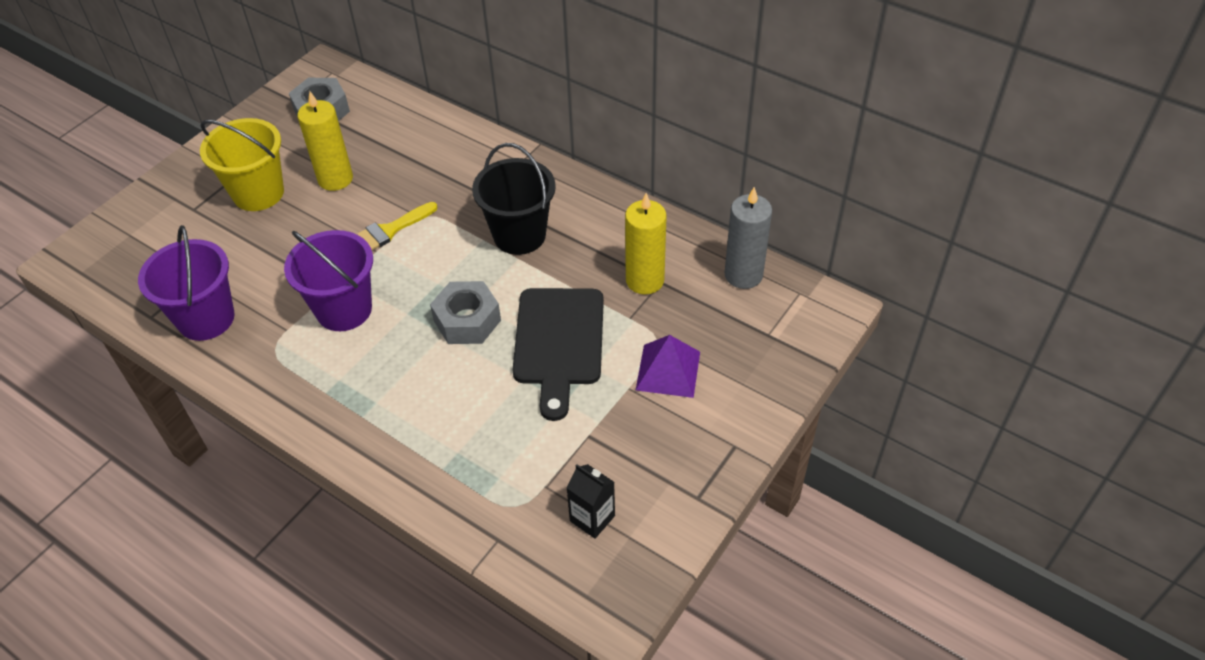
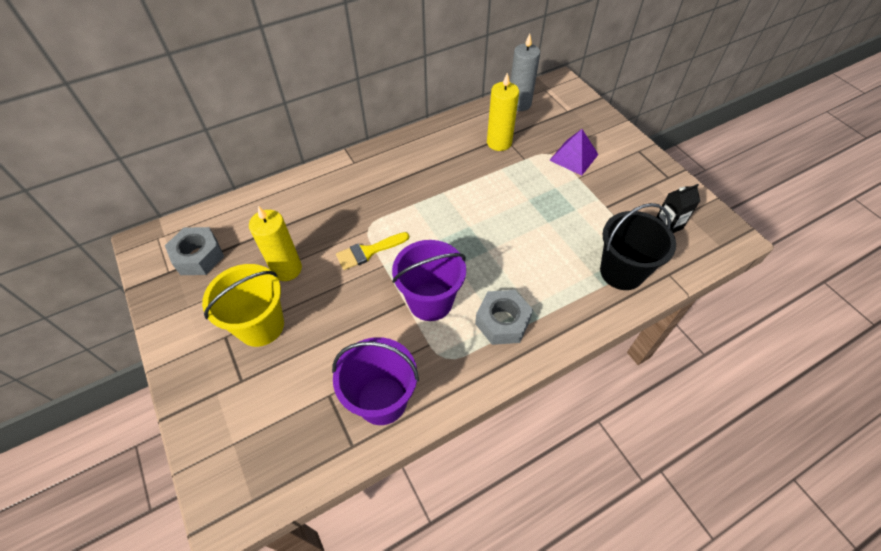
camera: 65 degrees left, 5 degrees up
(389, 231) = (368, 252): yellow brush -> yellow brush turned 75 degrees clockwise
(467, 320) = (483, 234): grey nut -> grey nut (502, 322)
(519, 235) = (422, 185): black bucket -> black bucket (621, 272)
(559, 342) = (527, 196): black cutting board -> none

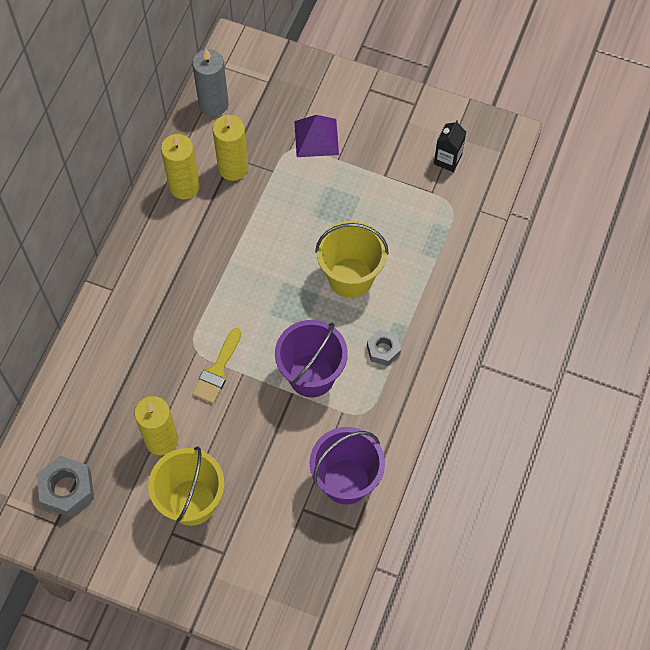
camera: 40 degrees left, 10 degrees up
(457, 135) = (184, 186): none -> yellow candle
(502, 322) = (383, 350): grey nut -> grey nut, size x0.63
(521, 255) = (350, 277): none -> yellow bucket
(621, 272) = (441, 235): black bucket -> none

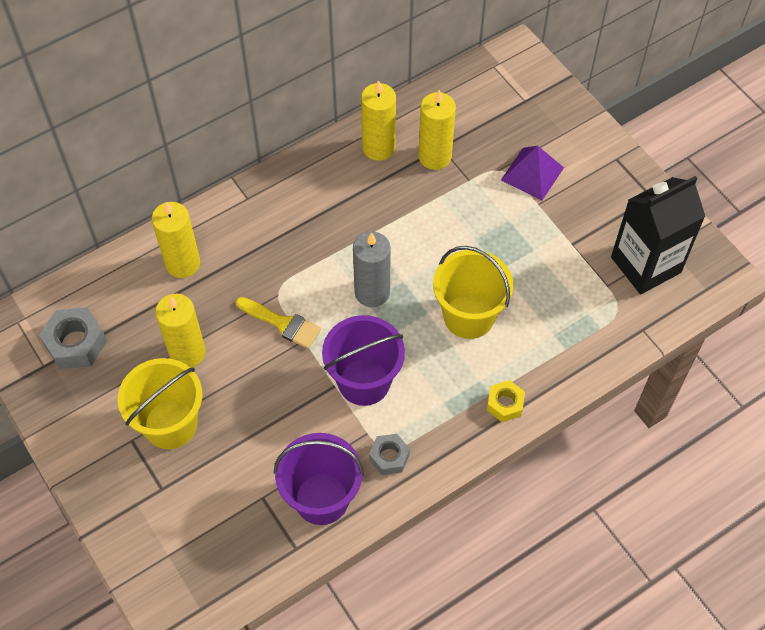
camera: 35 degrees right, 5 degrees down
(102, 373) = (182, 263): none -> yellow candle
(213, 104) = (459, 92): grey candle -> grey candle (372, 292)
(217, 370) = (283, 323): yellow brush -> yellow brush turned 120 degrees counterclockwise
(383, 350) = (449, 401): grey nut -> grey nut (389, 457)
(424, 327) = (505, 404): none -> yellow nut
(447, 159) = (645, 265): black carton -> black carton, size x2.03

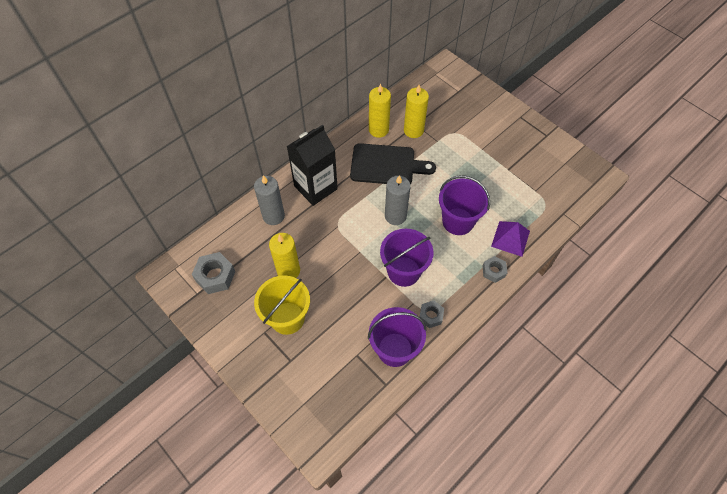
camera: 10 degrees left, 0 degrees up
(182, 263) = (273, 216): yellow candle -> grey candle
(283, 323) = (345, 243): yellow brush -> none
(377, 208) = (386, 165): none -> black cutting board
(469, 316) = (458, 221): yellow bucket -> purple bucket
(505, 404) = (493, 271): yellow nut -> grey nut
(532, 173) = (474, 132): purple pyramid -> purple pyramid (510, 238)
(645, 265) = (554, 175): black carton -> black carton (315, 187)

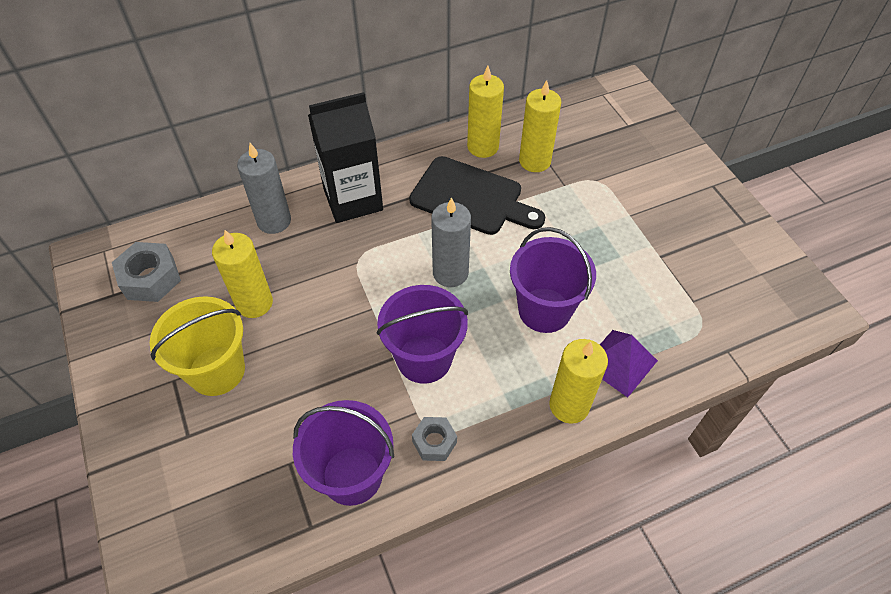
camera: 20 degrees right, 5 degrees down
(493, 271) = (569, 405): grey nut -> yellow candle

